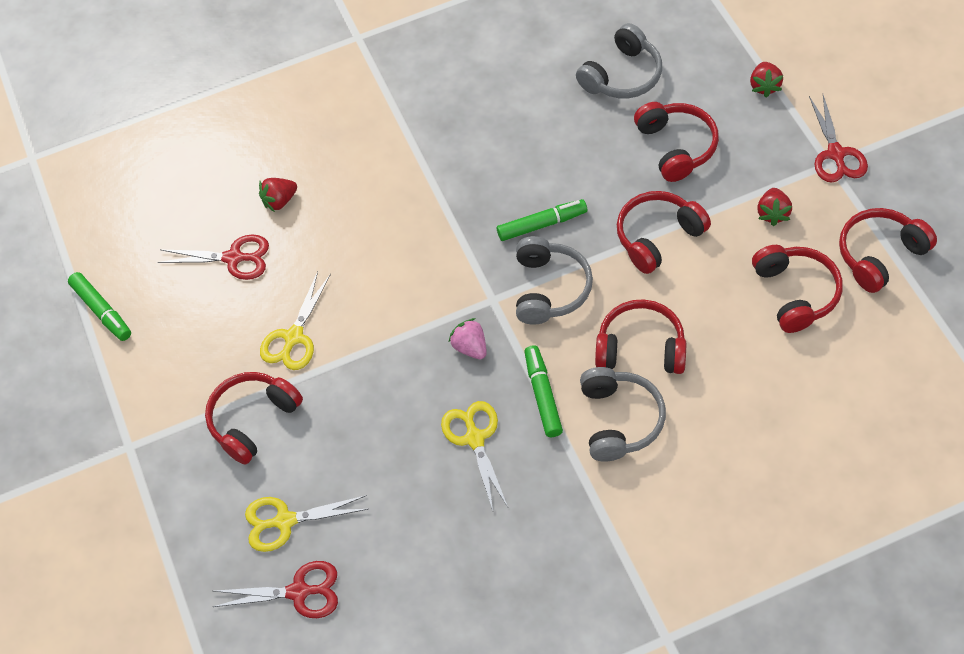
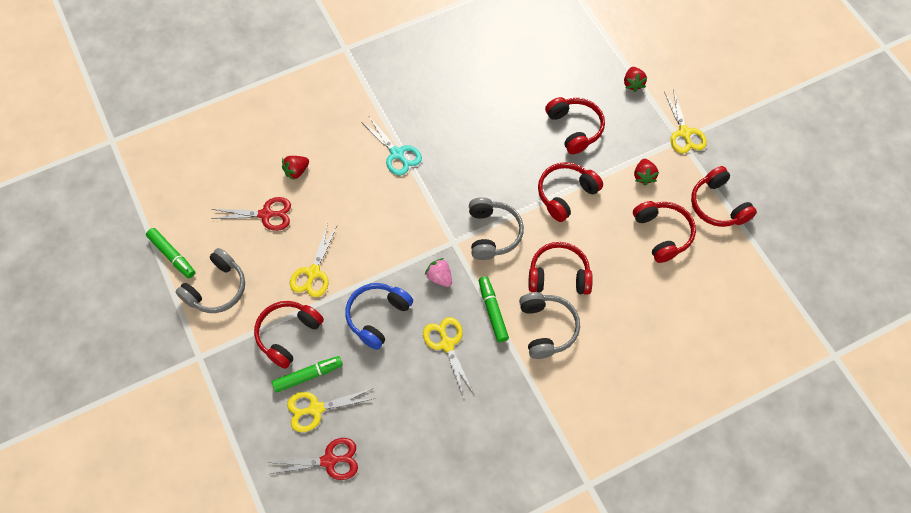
camera: 10 degrees left, 5 degrees up
(379, 398) = (377, 316): none -> blue headphones
(421, 179) = (397, 154): none -> turquoise scissors
(542, 224) = (484, 186): green marker -> green marker (308, 375)
(622, 75) = (534, 76): grey headphones -> grey headphones (217, 288)
(836, 154) = (684, 133): red scissors -> yellow scissors
(880, 255) = (718, 205): red headphones -> red headphones turned 75 degrees counterclockwise

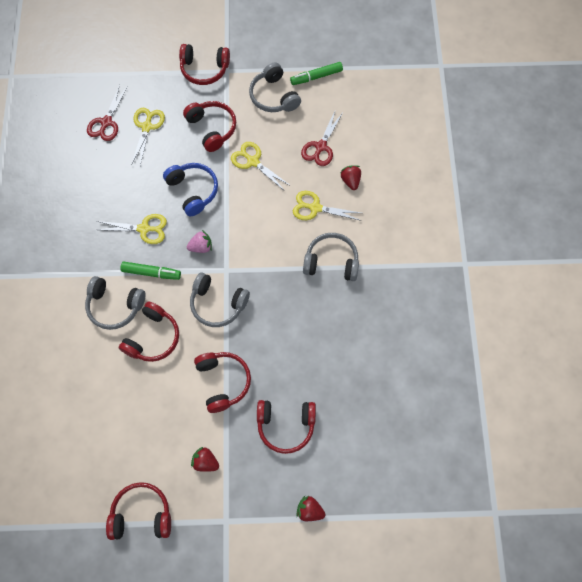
camera: 115 degrees right, 5 degrees up
(308, 375) = (174, 130): green marker -> none
(397, 154) = (331, 262): turquoise scissors -> grey headphones
(662, 234) = (142, 445): red headphones -> red headphones (204, 69)
(684, 133) = (231, 529): yellow scissors -> yellow scissors (315, 208)

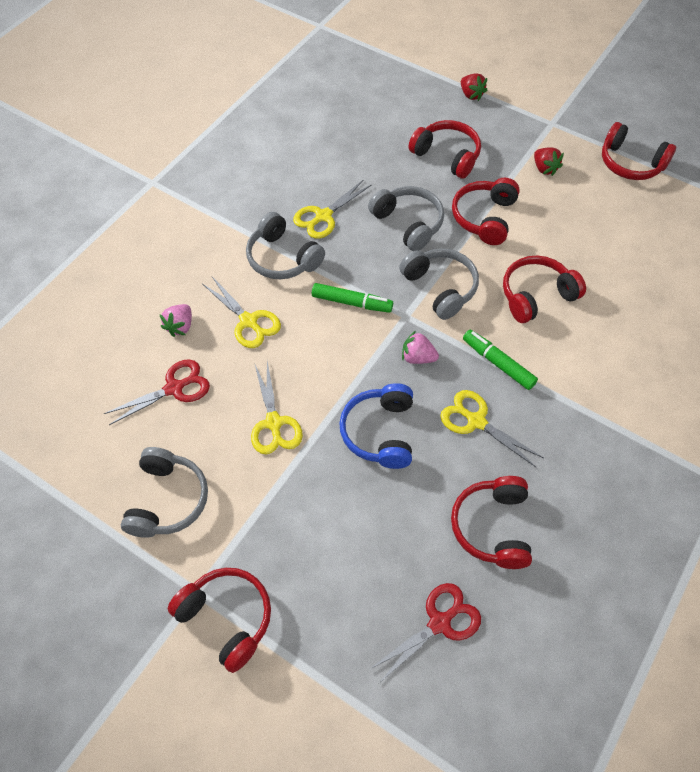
camera: 145 degrees left, 10 degrees down
(115, 306) = (564, 352): grey headphones -> grey headphones (408, 223)
(147, 127) = (382, 572): yellow scissors -> yellow scissors (323, 216)
(212, 128) = (291, 506): red headphones -> red headphones (492, 527)
(316, 77) = (85, 491): green marker -> green marker (352, 302)
(350, 181) = (180, 326): red strawberry -> pink strawberry

